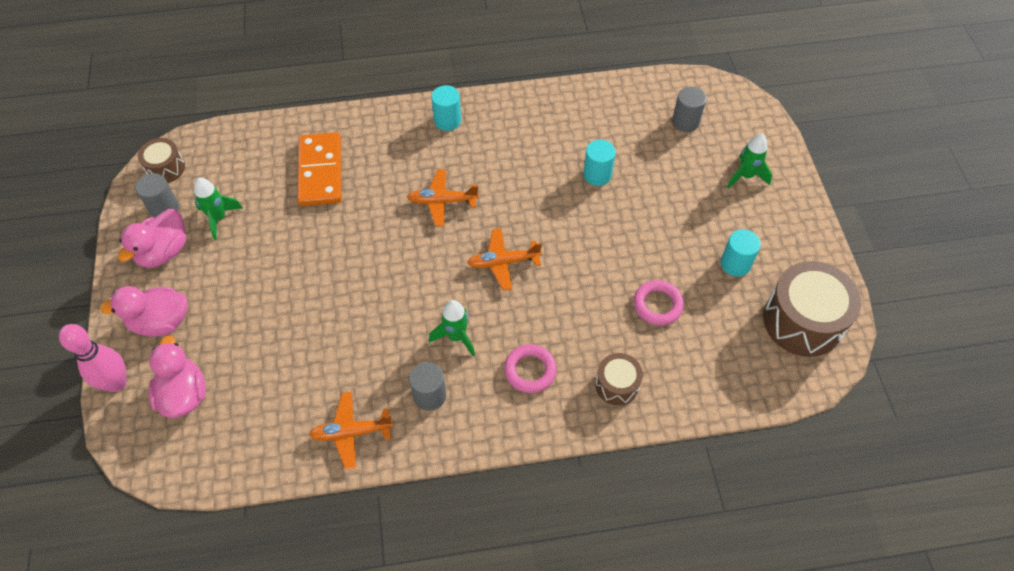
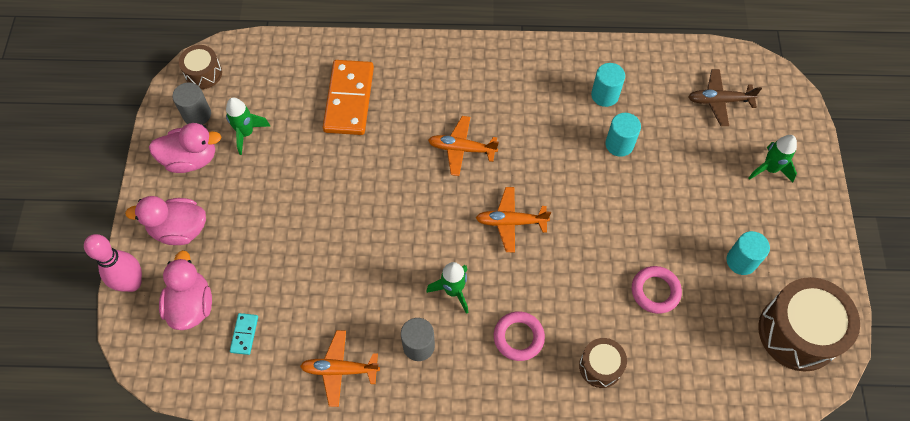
camera: 10 degrees right, 5 degrees up
(164, 252) = (191, 159): pink duck -> pink duck turned 135 degrees counterclockwise
(245, 414) = (244, 334): none -> turquoise domino
(447, 120) = (480, 64): turquoise cylinder -> turquoise cylinder (605, 95)
(685, 122) = (719, 101): grey cylinder -> brown plane

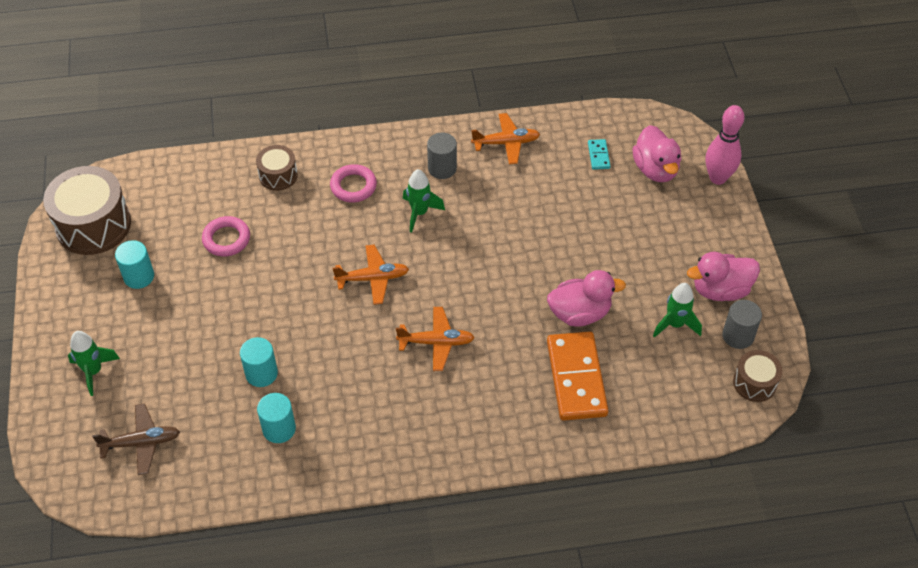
camera: 170 degrees right, 10 degrees down
(179, 229) = (698, 226): pink duck -> pink duck (580, 313)

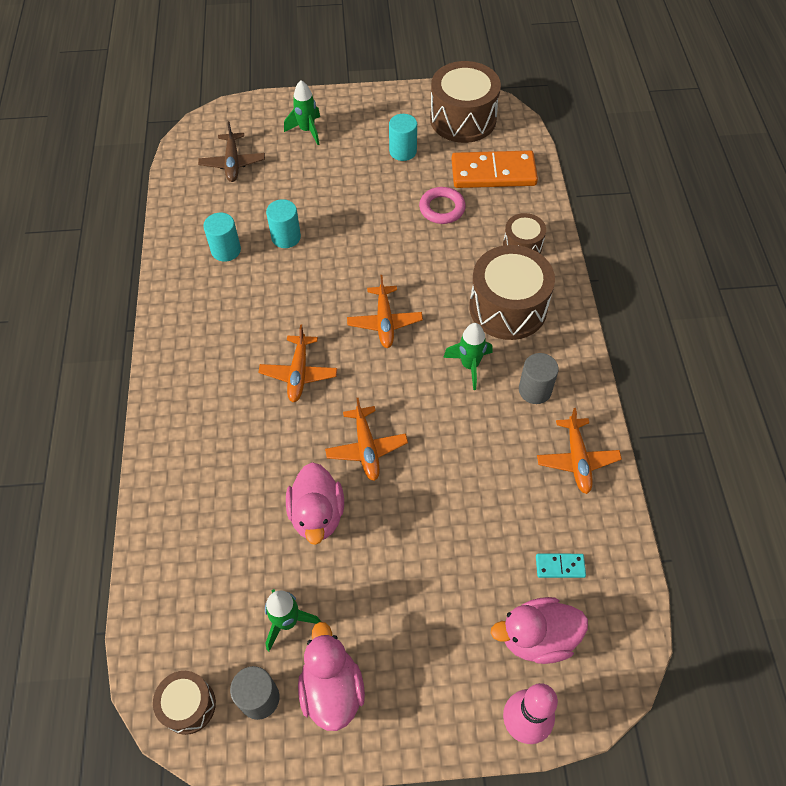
camera: 95 degrees right, 5 degrees up
(353, 186) = (508, 307): pink ring -> brown drum
(511, 283) = (366, 448): none -> orange plane
(576, 378) = (232, 501): orange domino -> orange domino (493, 173)

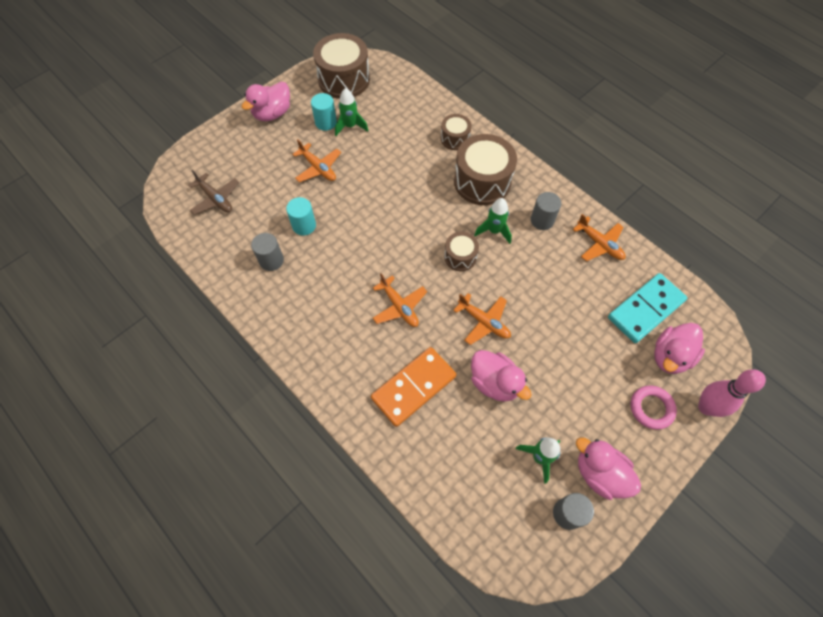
camera: 40 degrees left, 5 degrees up
(188, 705) = (533, 554): brown drum -> brown drum (460, 257)
(226, 250) = (271, 260): turquoise cylinder -> grey cylinder
(307, 130) = (247, 146): green rocket -> green rocket (350, 126)
(360, 113) = (272, 113): none -> pink duck
(384, 322) = (420, 238): orange plane -> orange plane (318, 168)
(442, 208) = (386, 145): pink ring -> pink ring (651, 408)
(493, 173) = (395, 103): orange domino -> orange domino (414, 387)
(560, 566) = (645, 309): turquoise domino -> turquoise domino, size x2.30

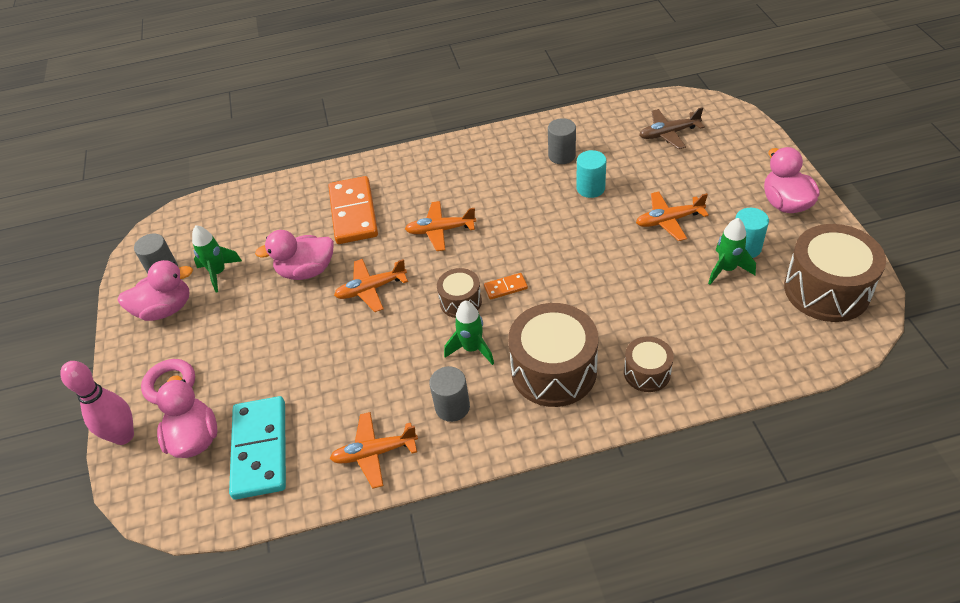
camera: 125 degrees right, 15 degrees down
(432, 236) = (505, 287): none -> orange domino

